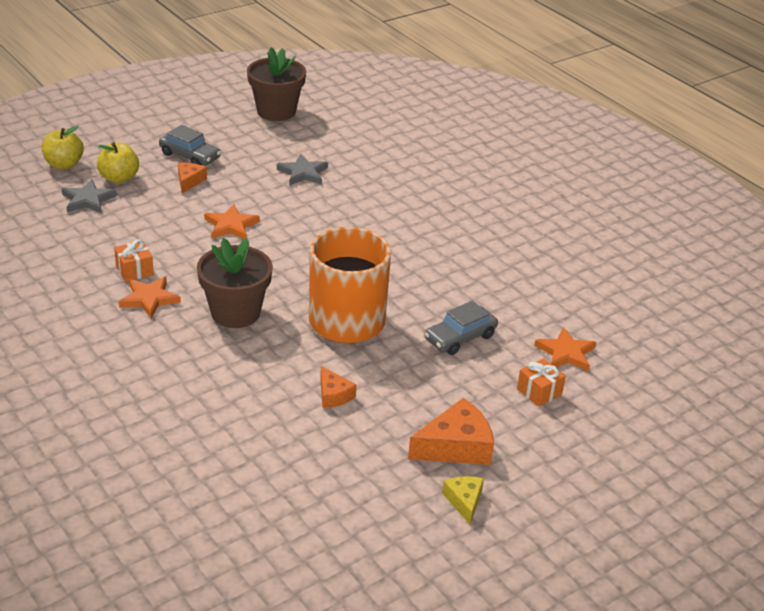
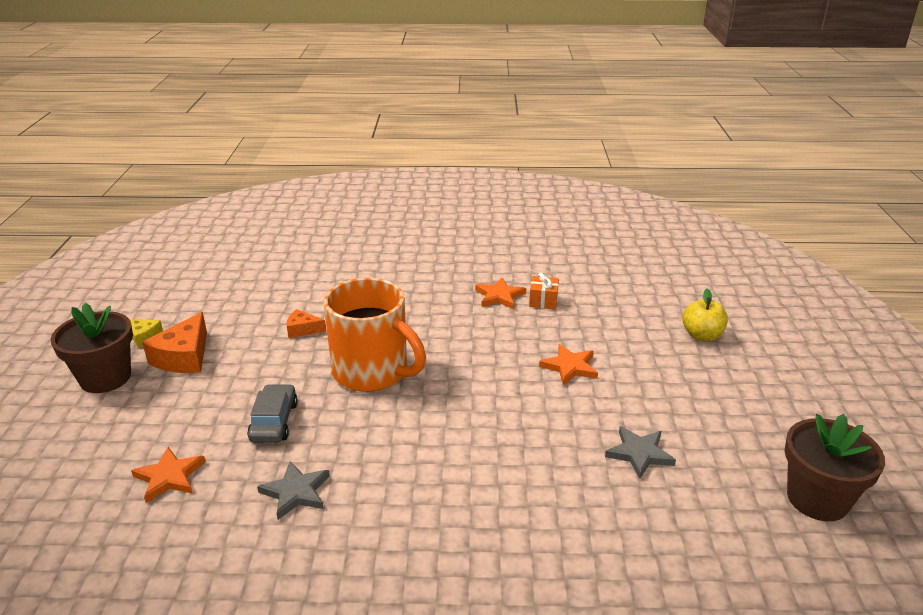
camera: 130 degrees right, 5 degrees down
(64, 164) = (745, 316): yellow apple -> none
(88, 200) = (671, 310): grey star -> grey star (296, 492)
(189, 181) = (670, 371): orange cheese -> none
(190, 156) = (725, 389): grey car -> none
(235, 313) = (442, 324): brown flower pot -> brown flower pot (105, 378)
(539, 391) = (161, 429): orange gift -> none

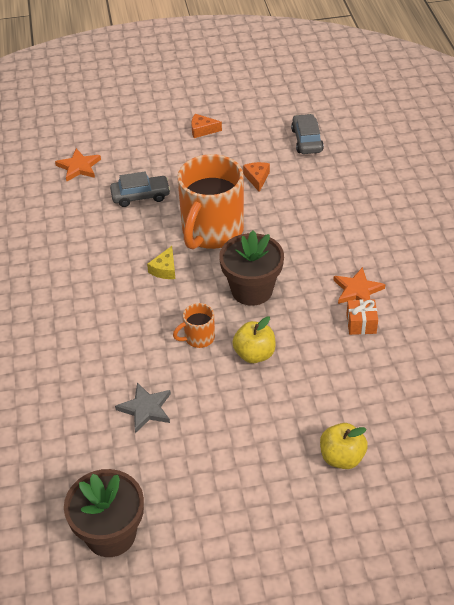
camera: 80 degrees right, 15 degrees up
(105, 378) = (169, 104): brown flower pot -> brown flower pot (252, 290)
(144, 337) = (221, 103): yellow cheese -> yellow cheese (165, 269)
(184, 357) = (202, 130): orange cheese -> orange cheese, size x0.57
(263, 290) = (307, 140): none -> grey car
(296, 492) = (74, 226): grey star -> none
(538, 402) = (198, 338): none -> orange mug
(570, 367) = (254, 354): orange star -> yellow apple

